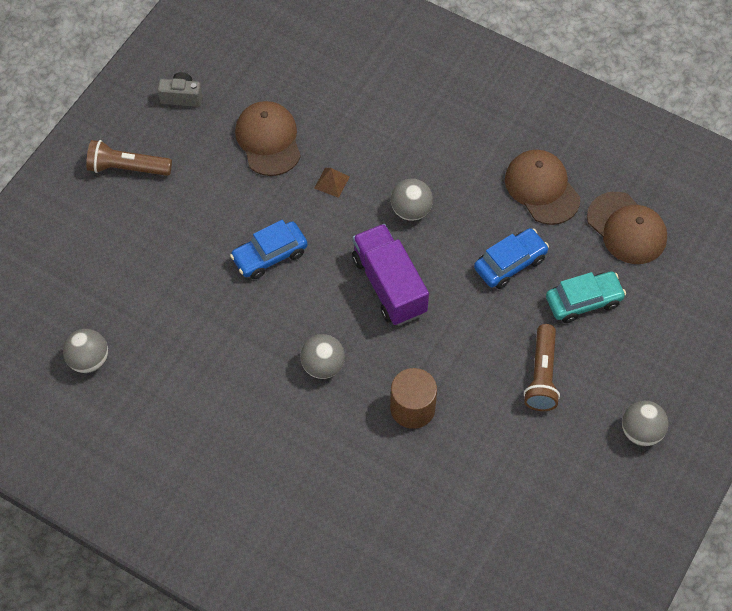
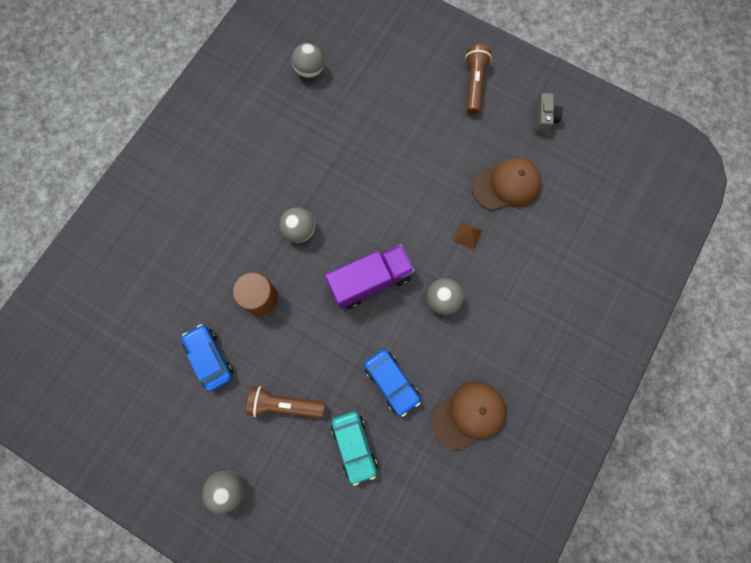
camera: 90 degrees right, 15 degrees up
(270, 255) = (397, 189): blue car -> blue car (210, 358)
(627, 228) = (429, 492): brown cap -> none

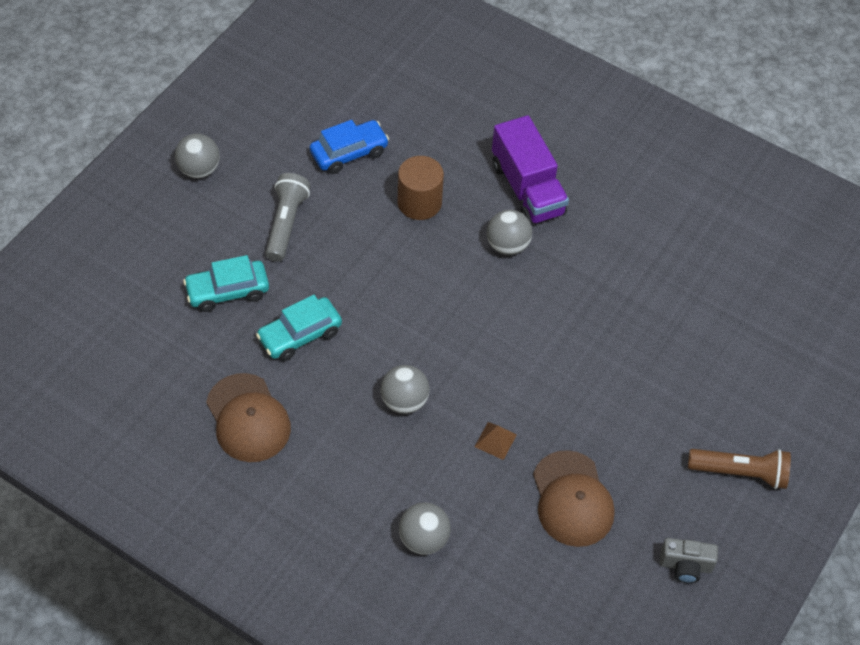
camera: 90 degrees right, 20 degrees down
(284, 404) = (286, 223): brown flashlight -> grey flashlight
(310, 71) = (747, 264): grey ball -> grey ball (424, 539)
(370, 281) = (435, 320): purple truck -> purple truck (527, 189)
(391, 382) = (300, 335): blue car -> turquoise car

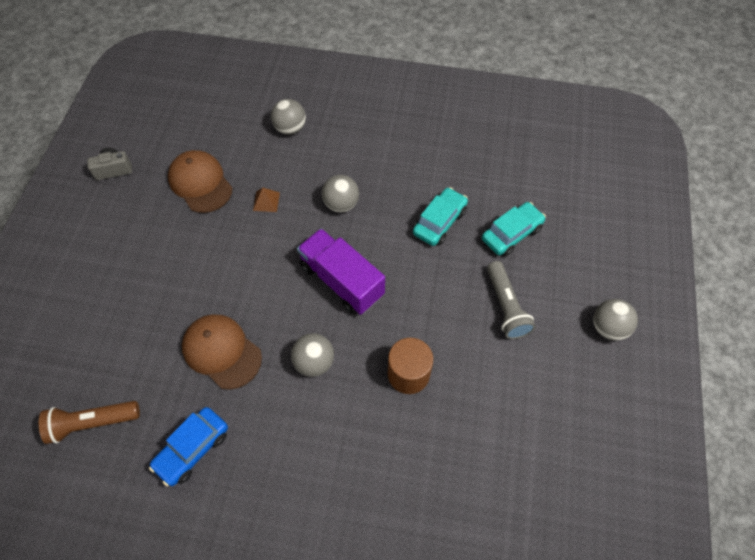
camera: 160 degrees right, 5 degrees up
(248, 418) = (439, 156): brown cap -> brown cap (221, 351)
(349, 153) = (497, 401): blue car -> blue car (193, 449)
(527, 189) = (318, 431): purple truck -> purple truck (342, 281)
(740, 472) = (80, 242): brown flashlight -> brown flashlight (92, 423)

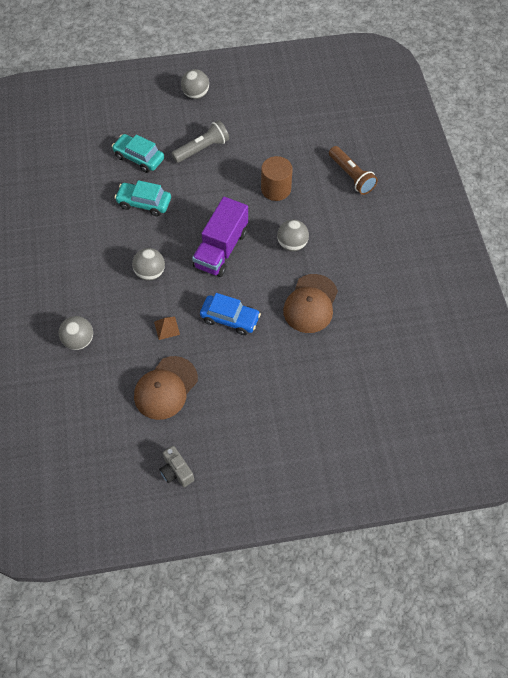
camera: 110 degrees left, 0 degrees up
(92, 423) = (400, 362): brown flashlight -> brown flashlight (351, 176)
(193, 449) = (384, 291): blue car -> blue car (230, 318)

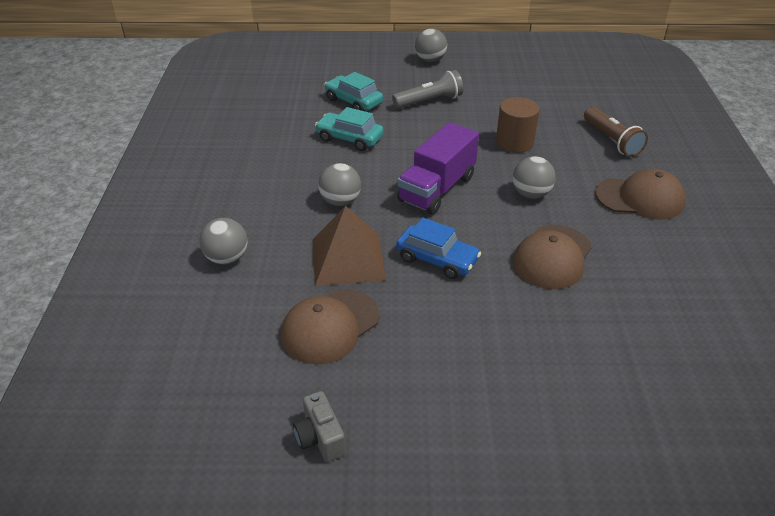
camera: 10 degrees right, 20 degrees down
(167, 328) = (348, 259): brown pyramid -> brown pyramid, size x2.29
(372, 237) = (640, 198): none -> brown cap

